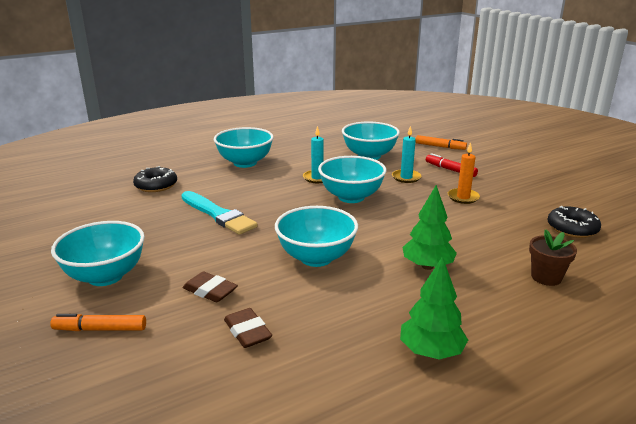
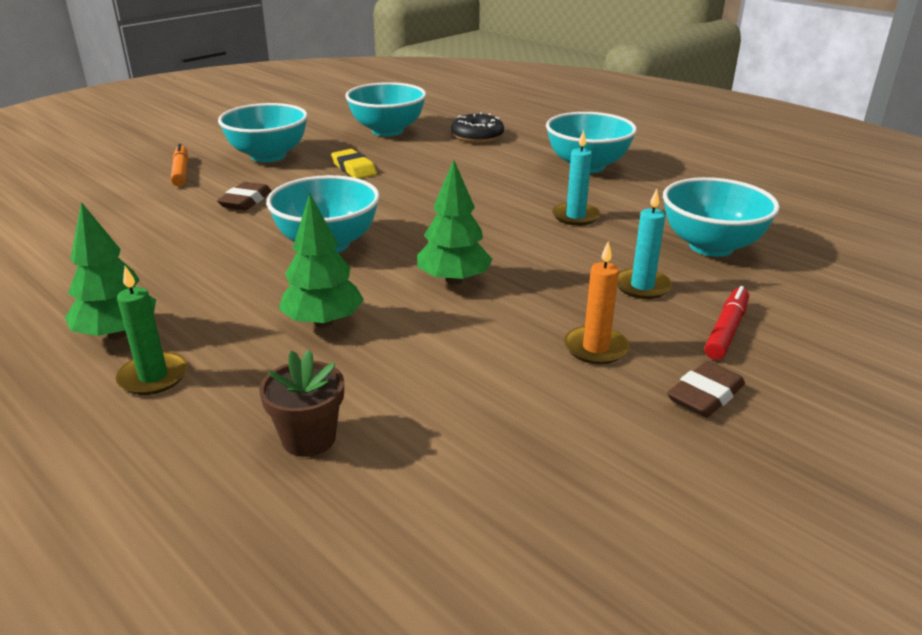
camera: 75 degrees right, 5 degrees up
(178, 237) = (354, 168): none -> yellow eraser
(218, 215) = (418, 177): turquoise brush -> none
(247, 332) = (170, 229): brown eraser -> brown eraser (705, 395)
(351, 197) = (524, 247): turquoise bowl -> turquoise bowl (387, 131)
(385, 221) = (454, 280): none -> green tree
(440, 147) = (851, 314): orange marker -> none
(489, 332) = (153, 377): none -> green candle
(572, 228) = (527, 490): black donut -> none

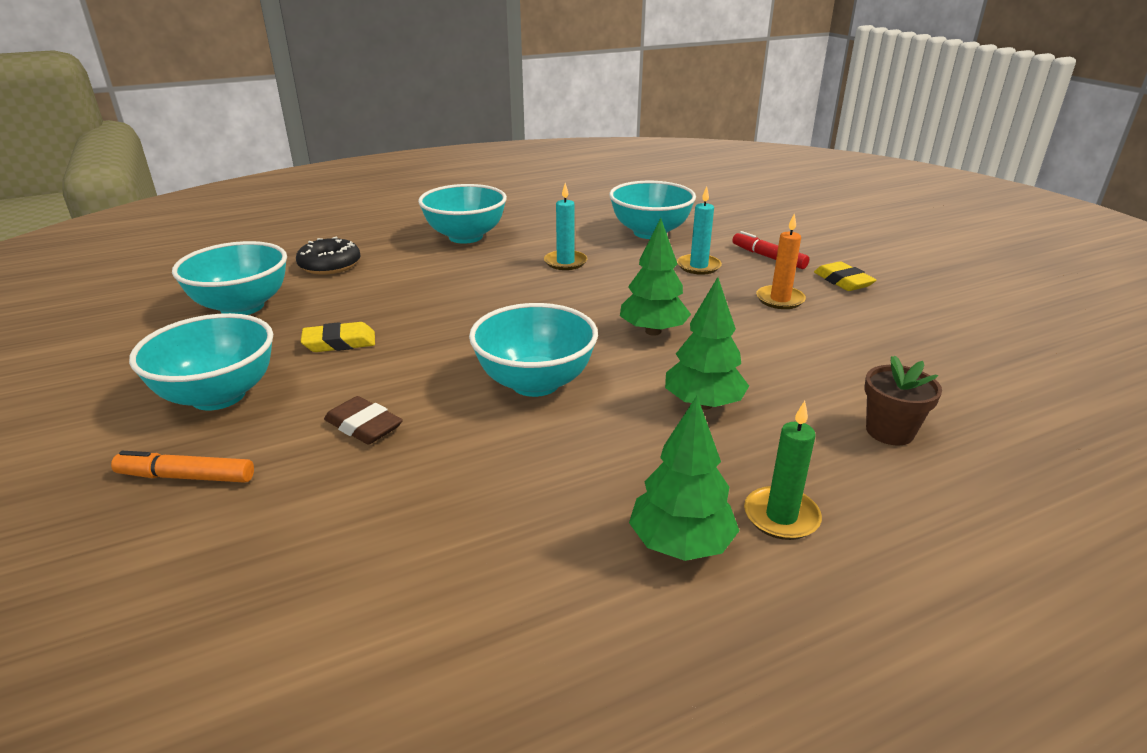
camera: 70 degrees left, 0 degrees up
(705, 395) = (843, 281): brown eraser -> yellow eraser

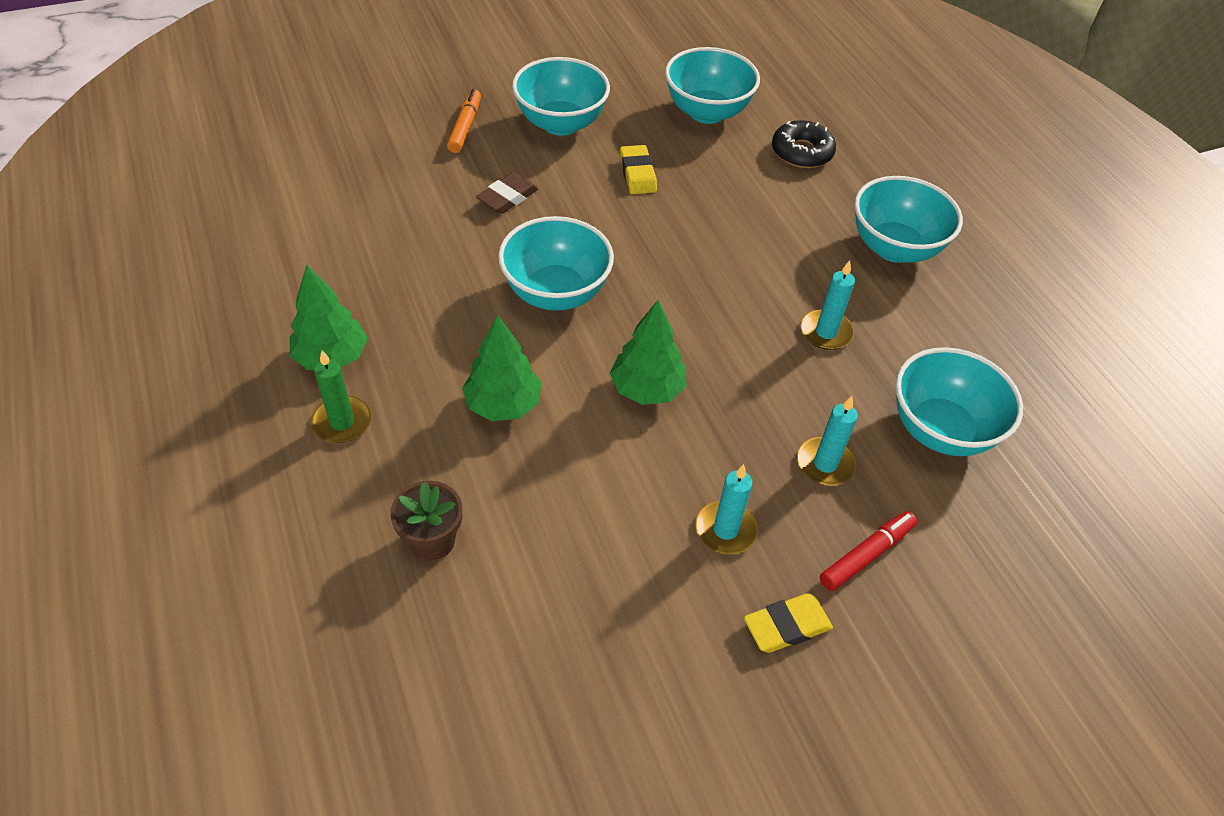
camera: 90 degrees right, 20 degrees up
(780, 299) = (725, 530): orange candle -> turquoise candle

